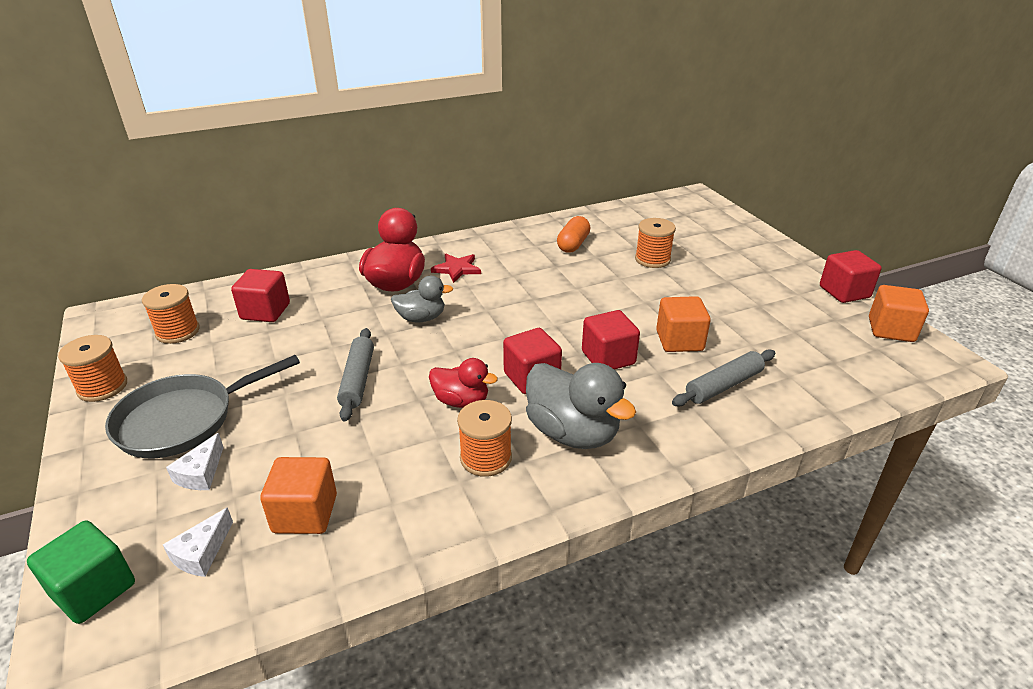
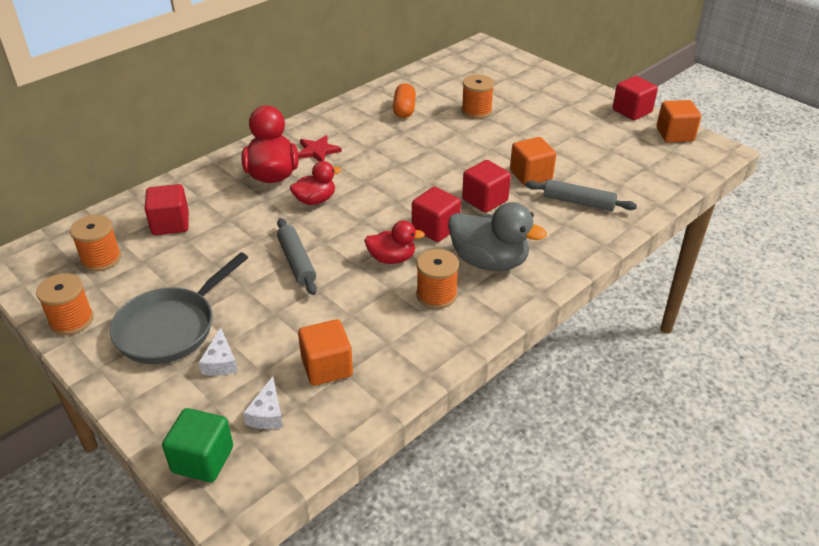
camera: 20 degrees left, 5 degrees up
(421, 318) = (315, 200): grey duck -> red duck
(724, 385) = (578, 202): grey rolling pin -> grey rolling pin turned 75 degrees clockwise

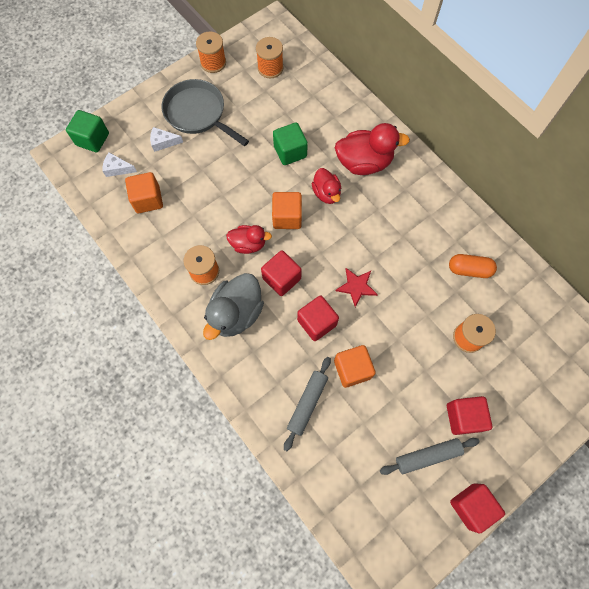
camera: 95 degrees right, 30 degrees up
(170, 224) = (305, 102): red cube -> red cube (463, 417)
(251, 232) = (290, 152): none -> green cube
(297, 262) = (253, 182): grey rolling pin -> grey rolling pin (427, 456)
(317, 151) = (398, 195): red star -> red star (356, 287)
(392, 258) = (248, 244): red duck -> red duck turned 90 degrees counterclockwise
(674, 135) = (421, 540): orange cube -> orange cube (287, 217)

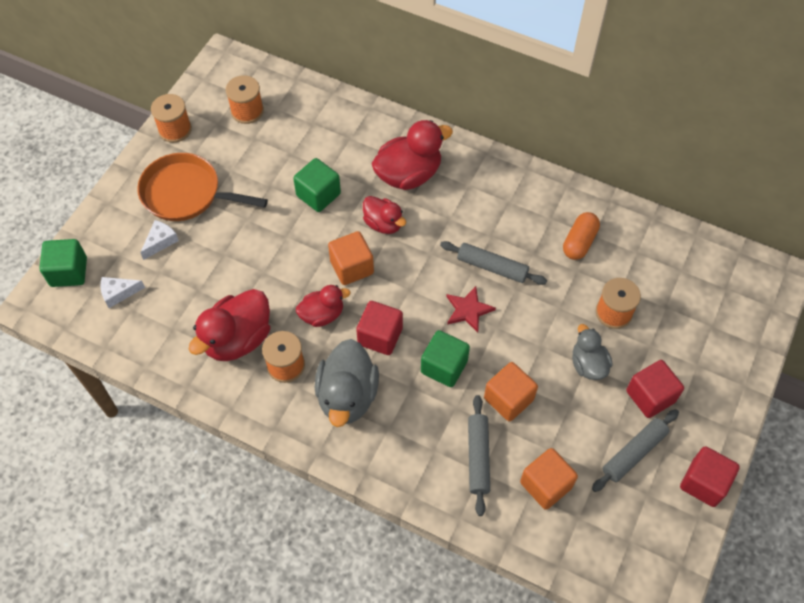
camera: 25 degrees left, 10 degrees down
(148, 200) = (175, 313): orange cube -> orange cube (545, 485)
(163, 142) = (160, 241): white cheese -> white cheese turned 150 degrees clockwise
(181, 237) = (237, 339): none -> red duck
(198, 114) = (186, 193): grey pan -> orange pan
(317, 322) = (444, 366): red cube -> green cube
(391, 261) = (492, 267): none -> grey rolling pin
(427, 370) = (588, 364): none -> grey duck
(469, 269) = (579, 242): orange capsule -> orange capsule turned 45 degrees counterclockwise

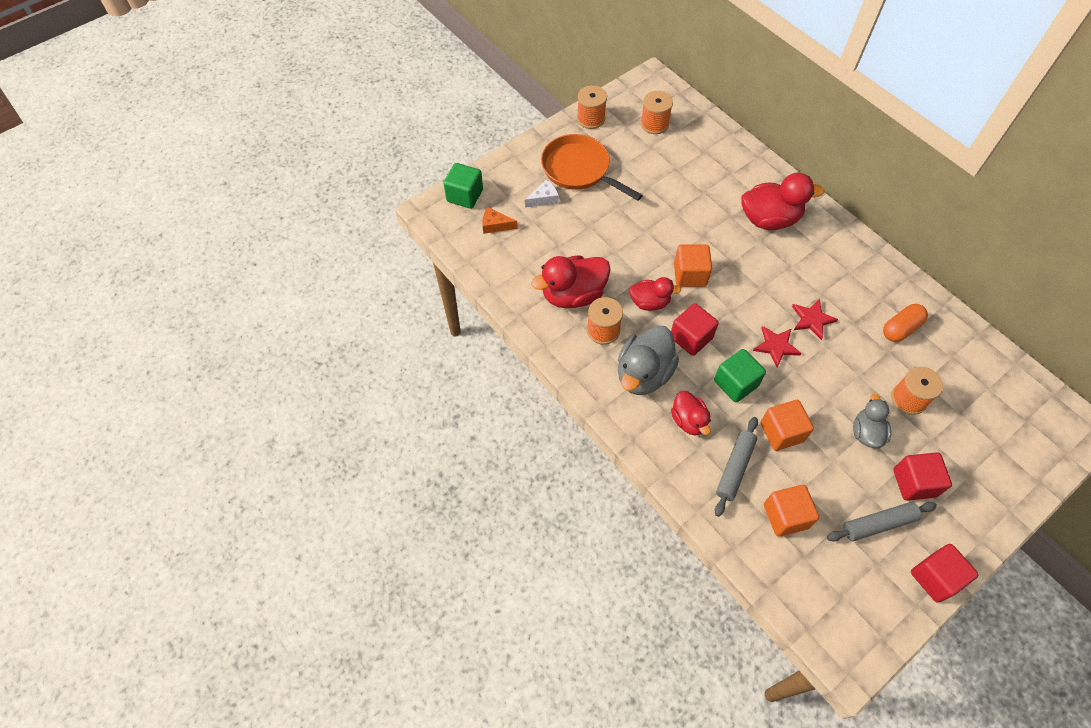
camera: 25 degrees right, 0 degrees up
(118, 293) = (495, 225): white cheese -> orange cheese
(318, 195) = (685, 208): green cube -> none
(383, 224) = (731, 250): red duck -> red duck (689, 421)
(492, 267) = (812, 319): grey rolling pin -> red star

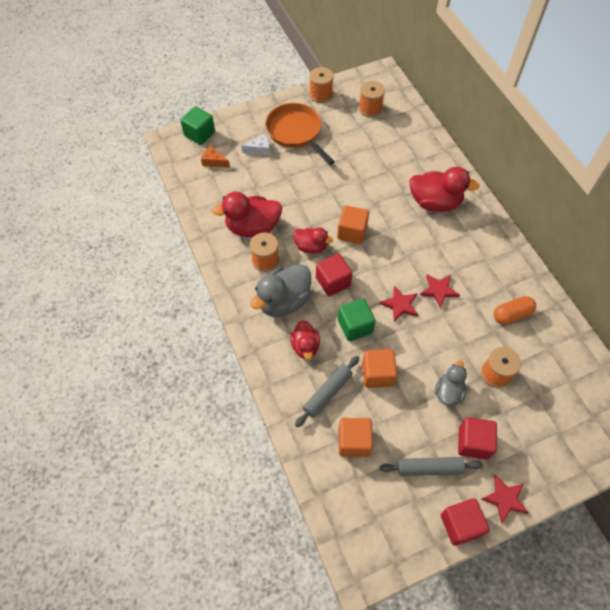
camera: 15 degrees right, 0 degrees up
(970, 536) = (505, 499): none -> red star

